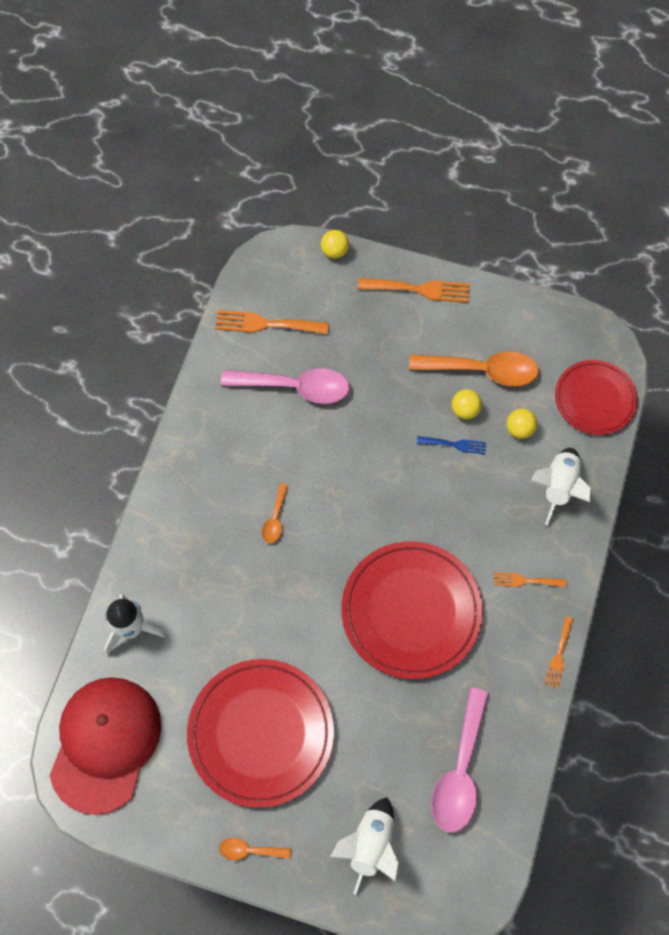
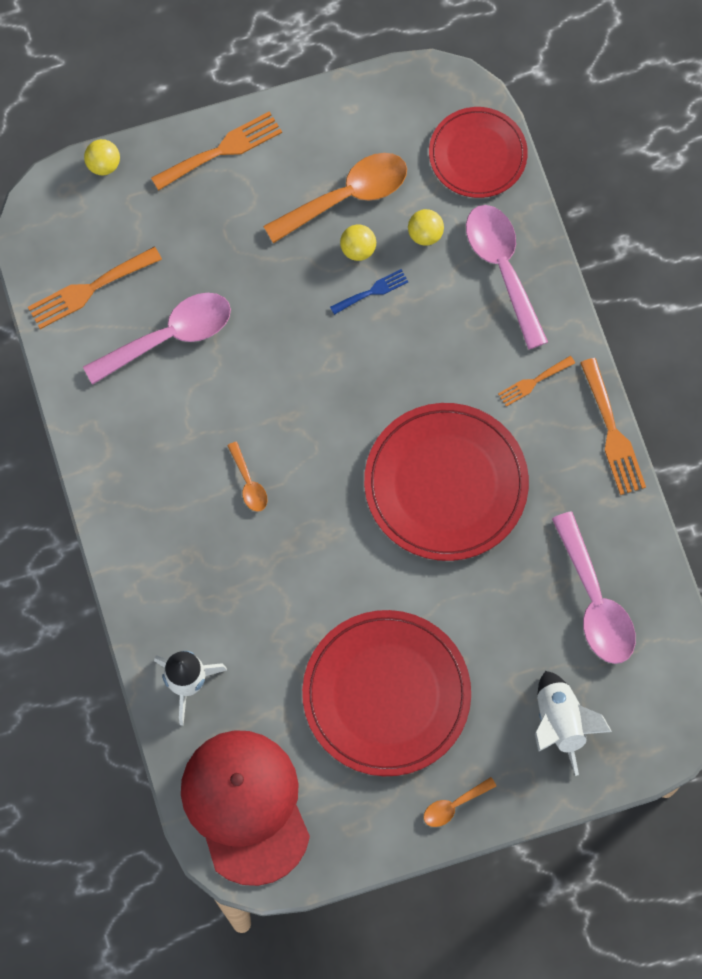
camera: 35 degrees left, 5 degrees up
(558, 487) = (502, 268): white rocket -> pink spoon
(559, 655) = (612, 433): orange fork -> orange fork, size x1.71

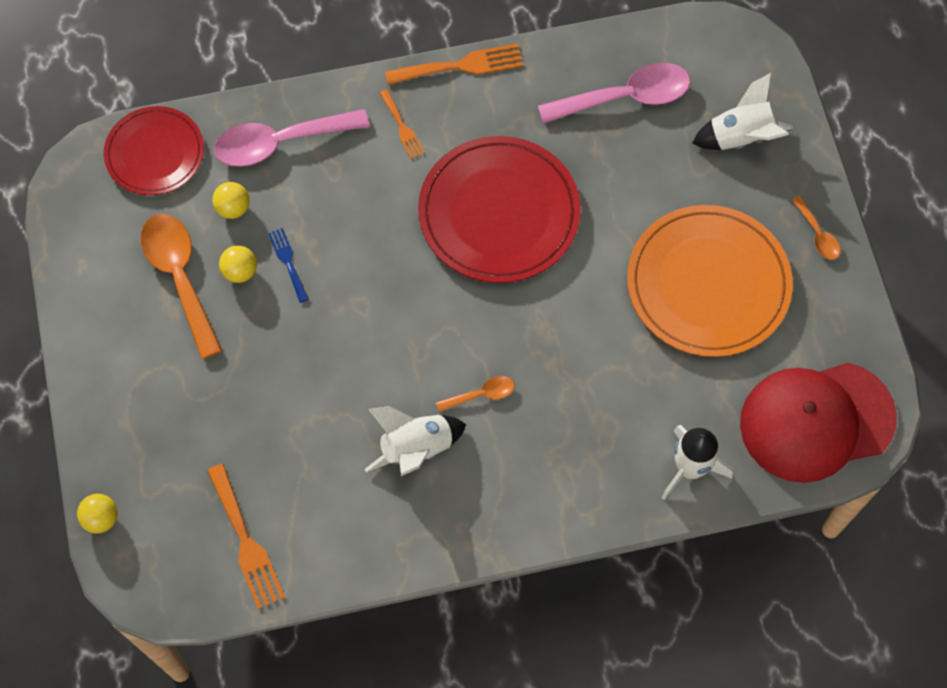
camera: 85 degrees left, 5 degrees down
(169, 336) = (311, 462): pink spoon -> none
(189, 429) = (416, 449): none -> white rocket
(222, 150) = (106, 395): orange fork -> none
(386, 694) = (708, 284): red plate -> orange plate

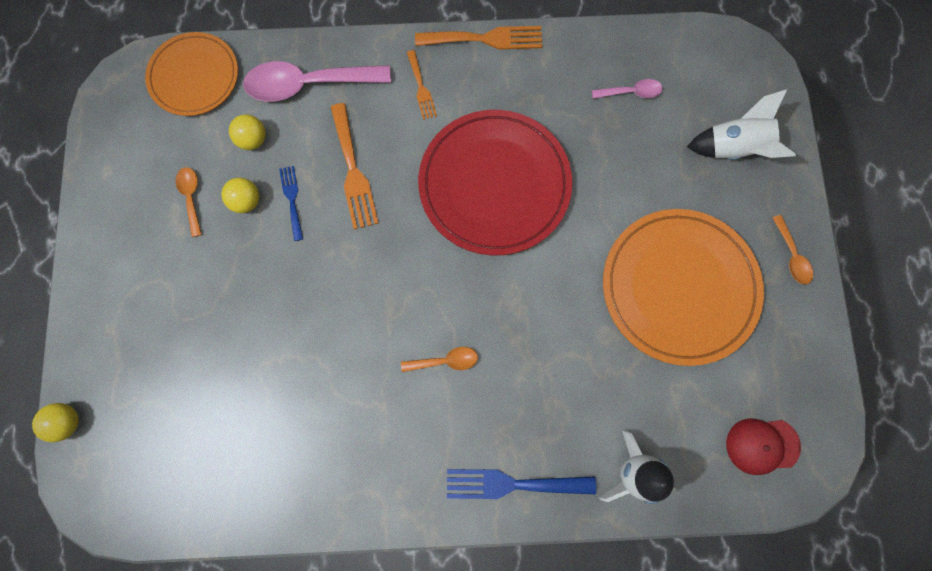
camera: 10 degrees right, 10 degrees up
(155, 153) = (194, 76): red plate -> orange plate
(180, 277) = (191, 197): orange spoon -> orange spoon, size x0.48
(246, 542) = (196, 470): orange fork -> orange fork (353, 172)
(416, 449) = (374, 405): white rocket -> none
(572, 500) = (512, 484): none -> blue fork
(625, 97) = (631, 92): pink spoon -> pink spoon, size x0.48
(816, 421) = (762, 445): red cap -> red cap, size x0.48

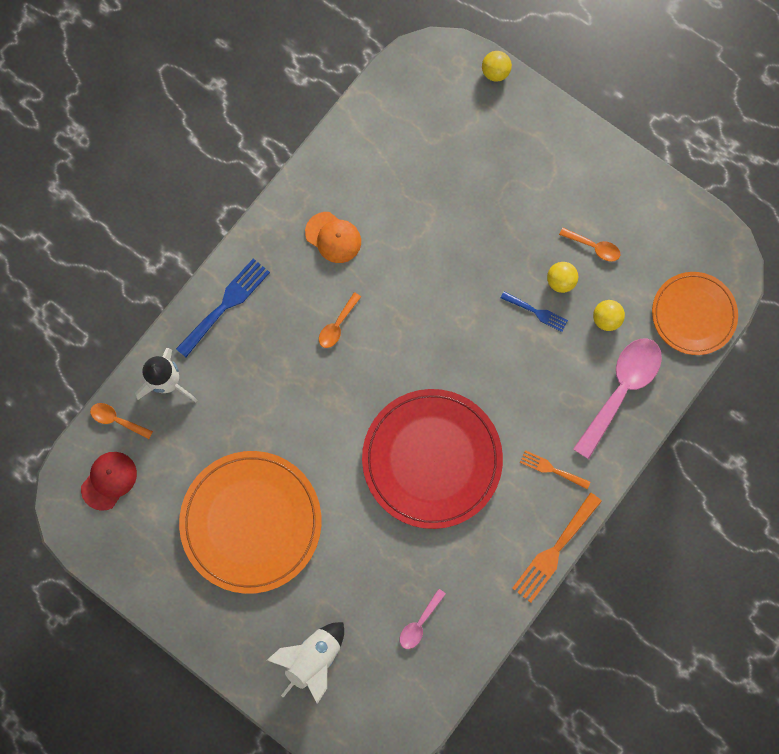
camera: 130 degrees right, 0 degrees up
(353, 172) = (523, 369): orange fork -> none
(363, 437) = (333, 237): none -> orange cap
(791, 256) = (203, 623): orange spoon -> orange spoon (117, 420)

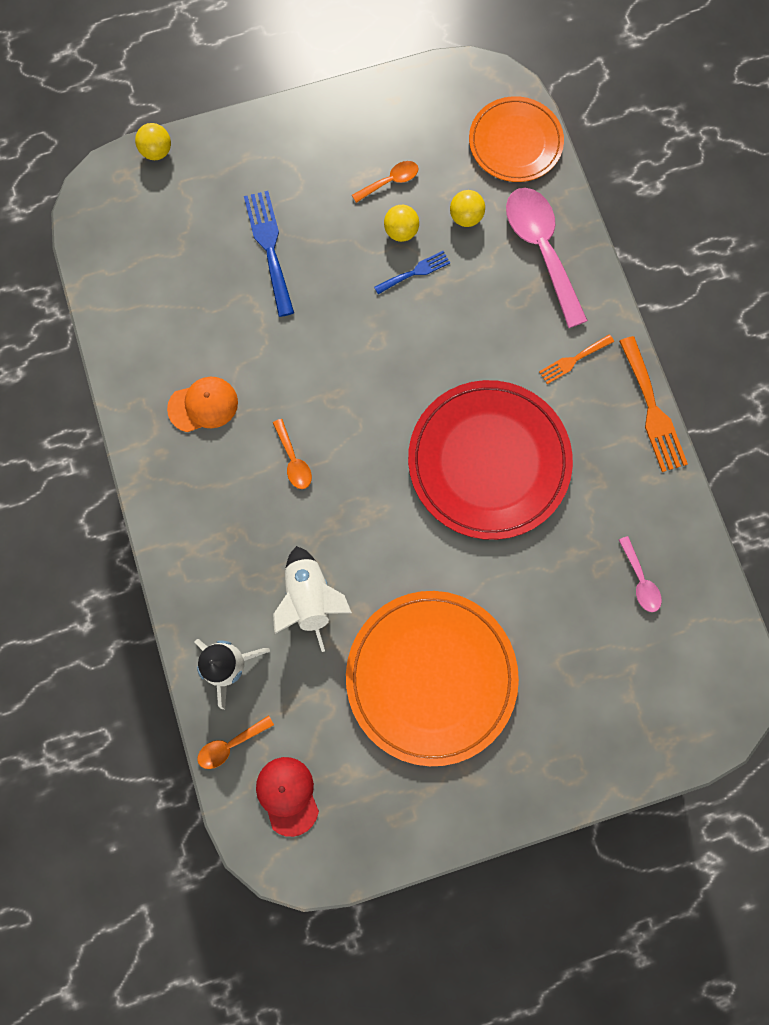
camera: 55 degrees left, 0 degrees up
(226, 304) = (192, 553): blue fork -> blue fork (269, 247)
(313, 658) = (608, 707): white rocket -> white rocket (310, 598)

